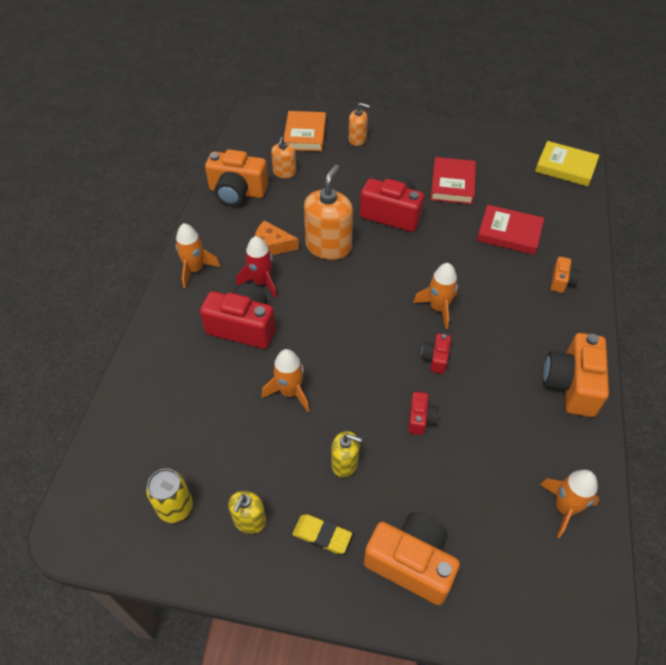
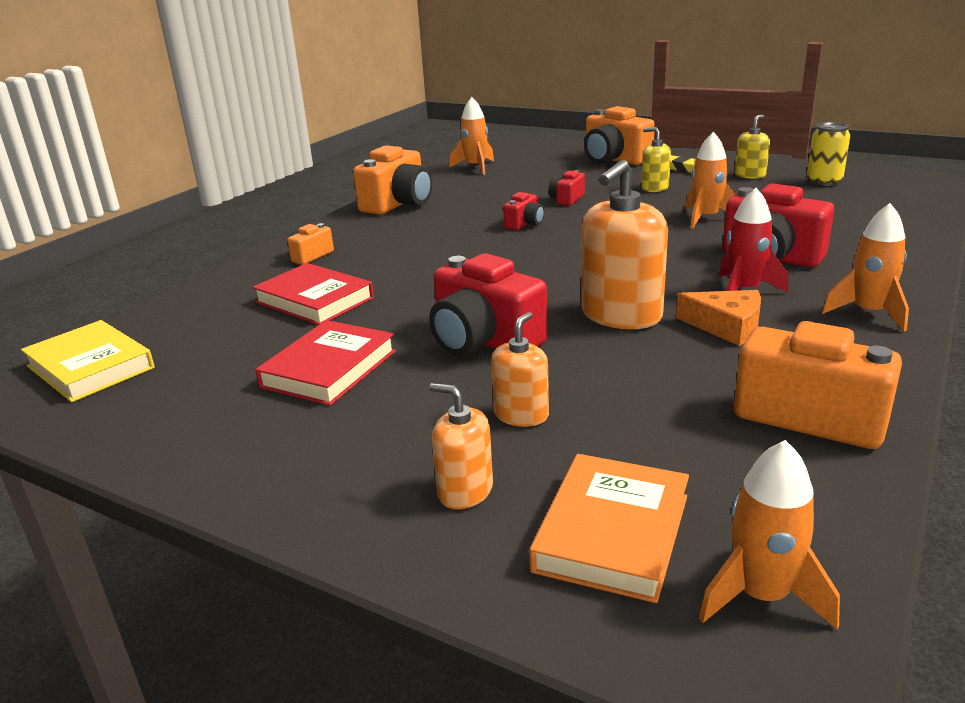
camera: 160 degrees left, 25 degrees down
(284, 172) = (689, 439): orange soap dispenser -> orange soap dispenser (521, 415)
(438, 308) = (490, 251): orange rocket -> orange rocket (761, 596)

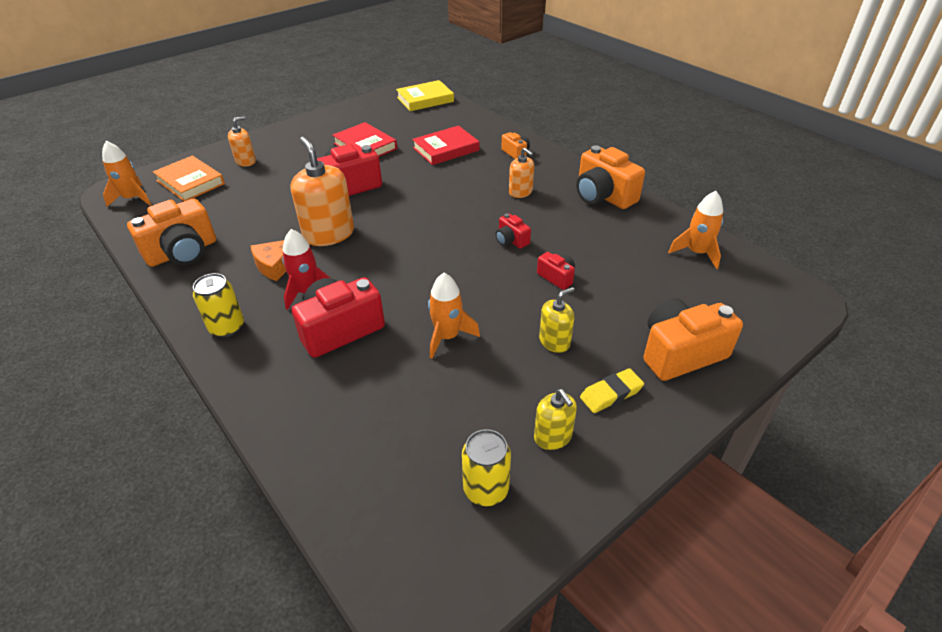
camera: 110 degrees right, 15 degrees up
(521, 415) = (275, 182): orange soap dispenser -> orange soap dispenser (520, 192)
(868, 313) = (227, 327): orange rocket -> yellow can

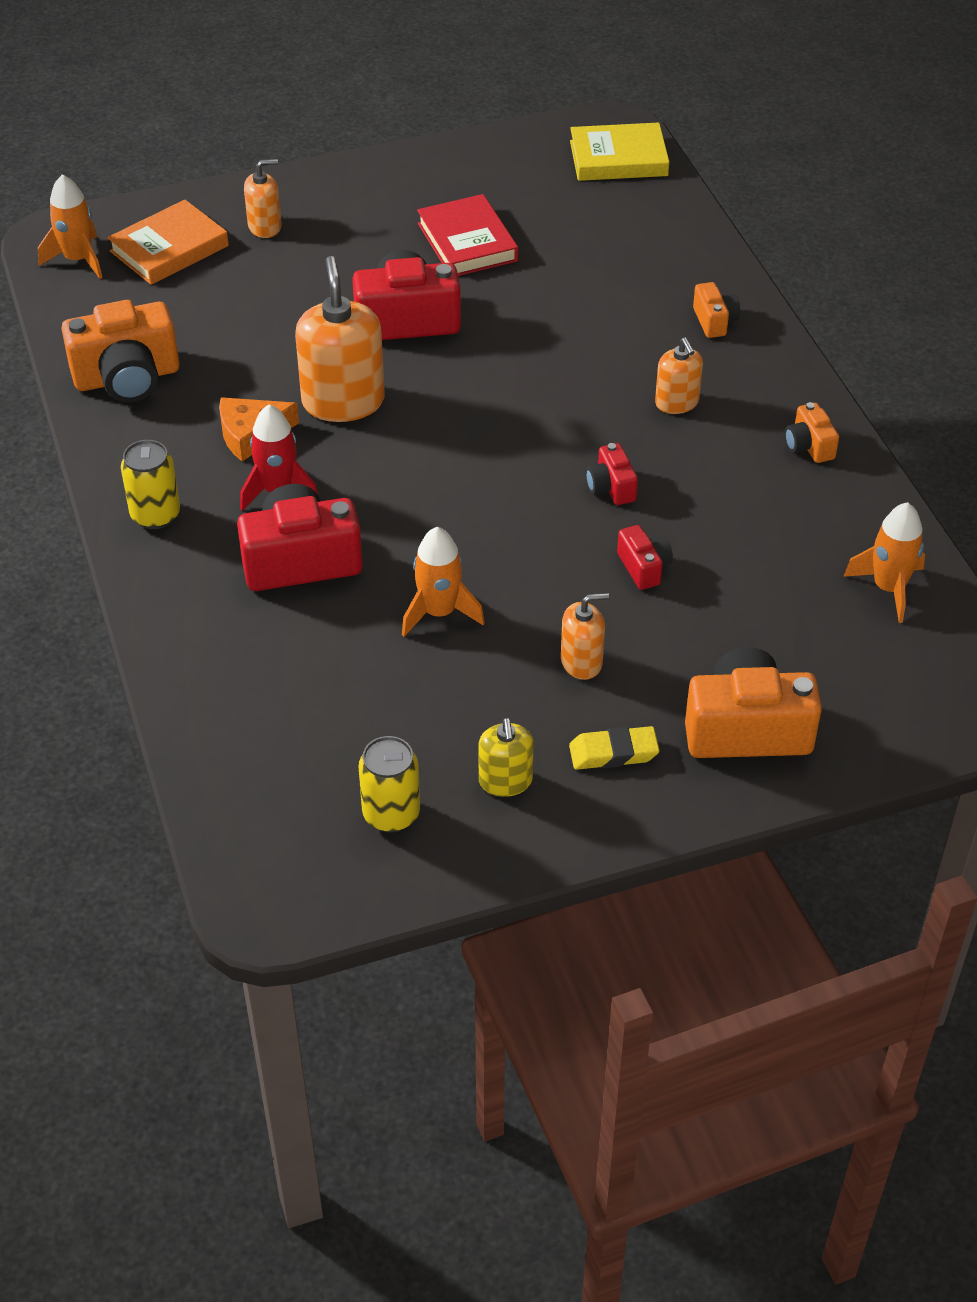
camera: 20 degrees right, 5 degrees up
(190, 182) = (169, 249): orange book -> orange book turned 75 degrees clockwise
(446, 149) = (599, 283): red book -> none
(554, 341) = (581, 662): yellow soap dispenser -> orange soap dispenser
(603, 196) = (809, 446): orange camera -> orange camera, size x0.50

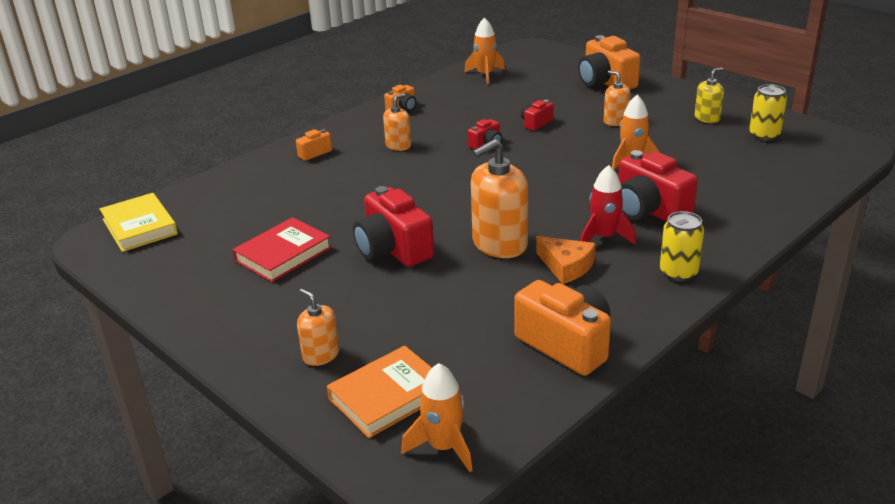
camera: 115 degrees left, 15 degrees down
(169, 249) = (388, 396): orange book -> orange book turned 60 degrees counterclockwise
(613, 752) = (657, 102): yellow eraser -> none

